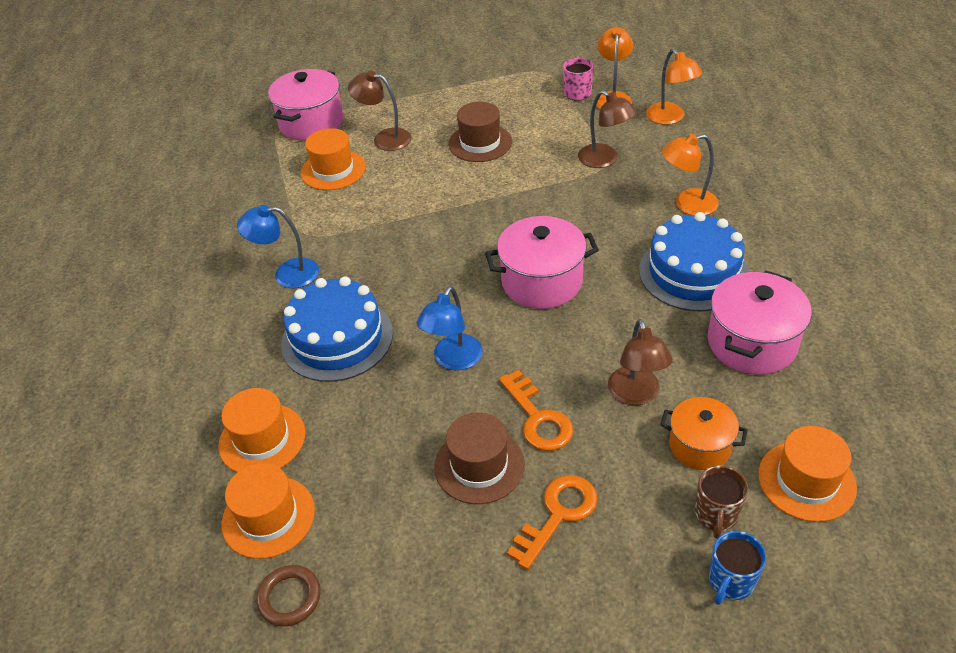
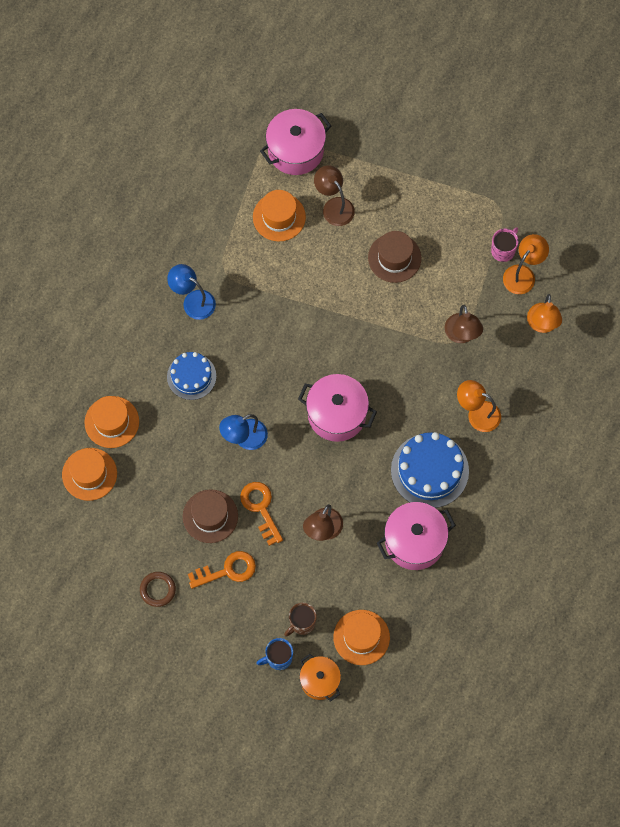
camera: 30 degrees right, 25 degrees up
(289, 598) = (75, 526): brown ring -> brown ring (157, 590)
(337, 338) = (191, 376): blue cake -> blue cake, size x0.64
(538, 418) = (261, 508): orange key -> orange key turned 150 degrees clockwise
(700, 445) = (328, 582): orange pot -> orange pot (320, 681)

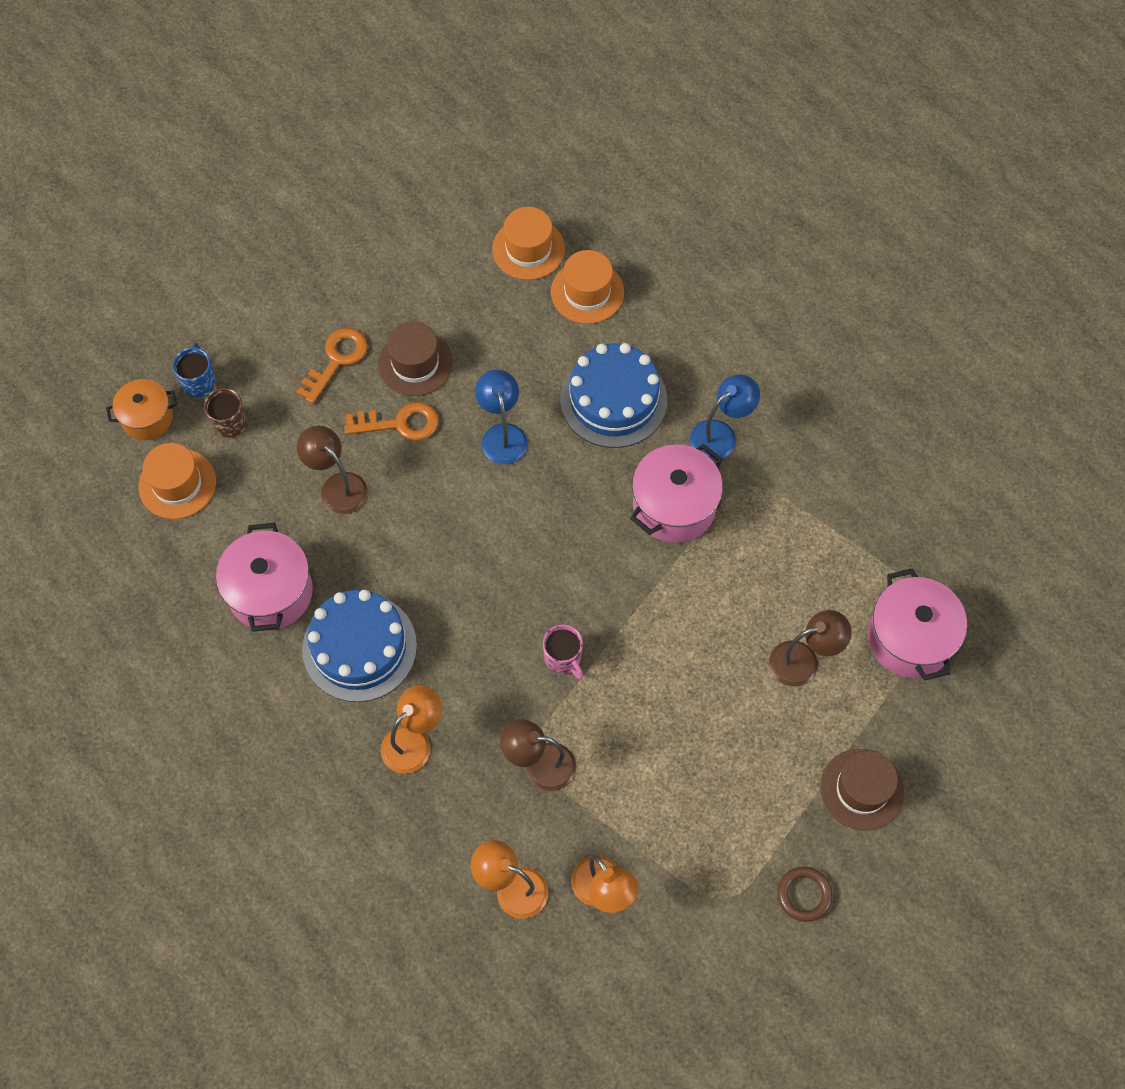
camera: 110 degrees right, 5 degrees down
(157, 590) = (348, 278): brown ring -> brown ring (804, 895)
(191, 376) = (613, 400): blue cake -> blue cake, size x1.56
(227, 570) = (336, 360): orange key -> orange key turned 150 degrees counterclockwise
(279, 217) = (810, 581): orange hat -> none
(337, 414) = (488, 557): pink pot -> pink pot (674, 506)
(394, 258) = (694, 715): brown hat -> brown hat (862, 789)
(503, 250) = (651, 877): pink mug -> pink mug (563, 658)

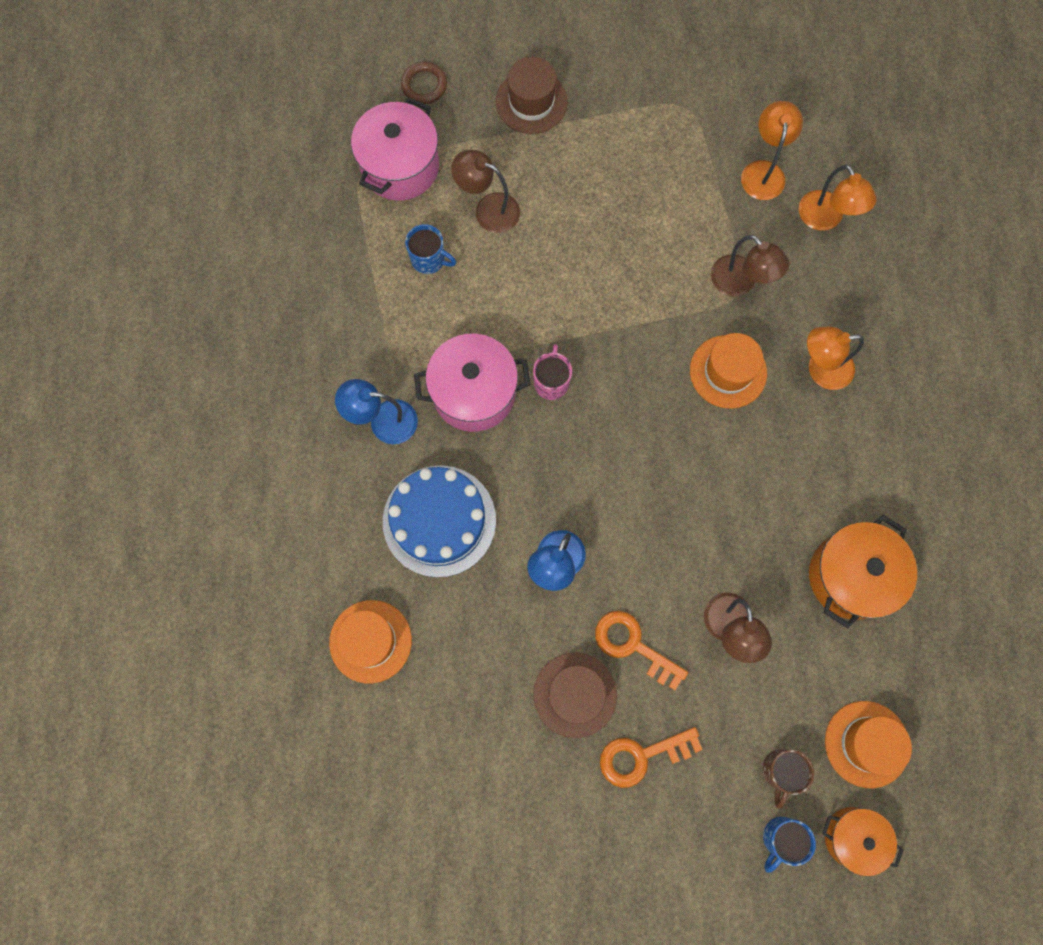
camera: 140 degrees left, 10 degrees up
(270, 592) = (850, 576): pink pot -> orange pot
(359, 647) = (810, 473): blue cake -> none
(528, 249) = (382, 730): orange hat -> orange hat (728, 371)
(563, 658) = (660, 344): pink mug -> pink mug (551, 382)
(804, 895) = (631, 72): brown ring -> brown ring (424, 85)
(808, 580) = (429, 259): none -> blue mug

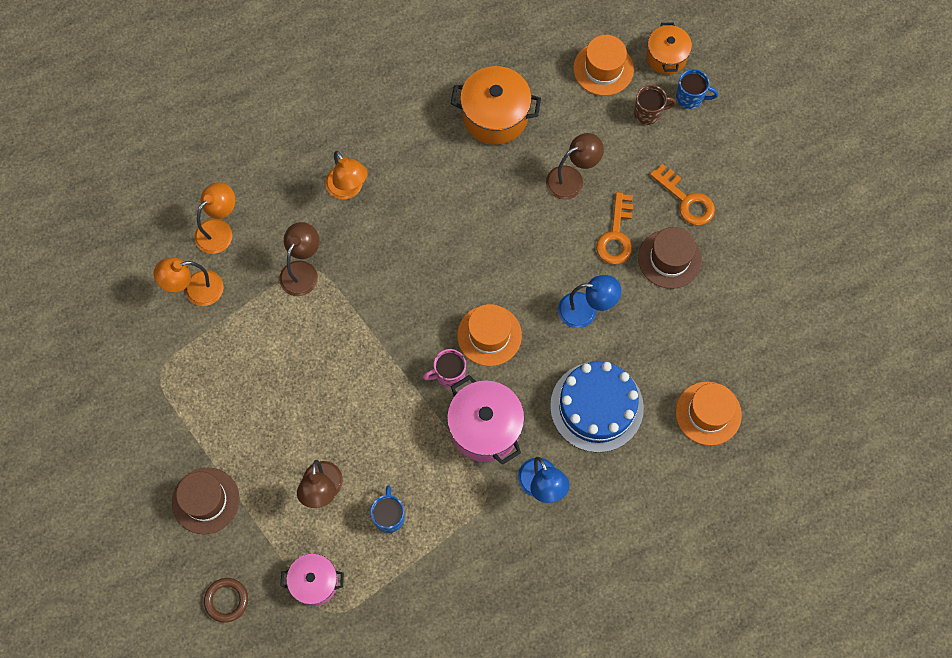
camera: 115 degrees left, 5 degrees down
(400, 166) = (314, 582): pink pot -> pink pot, size x0.64
(728, 371) = (380, 252): orange hat -> orange hat (489, 335)

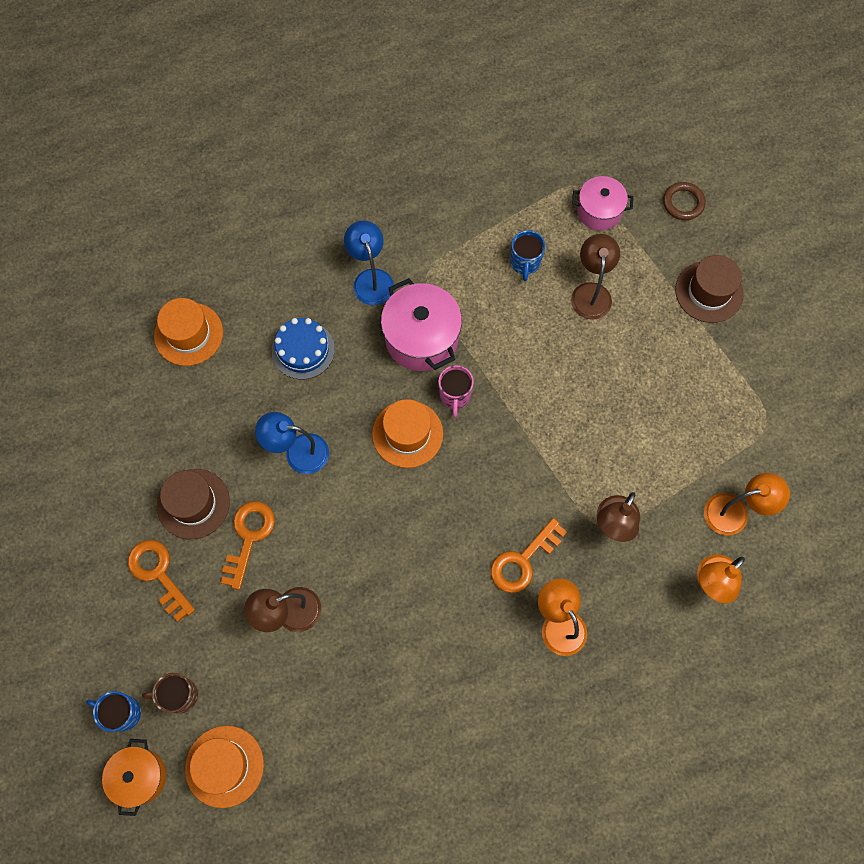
camera: 175 degrees left, 0 degrees up
(380, 235) = (523, 560): none -> orange key
(449, 374) = (455, 396): pink mug -> pink mug turned 105 degrees clockwise
(495, 116) = (372, 708): orange pot -> none
(596, 407) = (303, 350): blue cake -> blue cake, size x0.64

